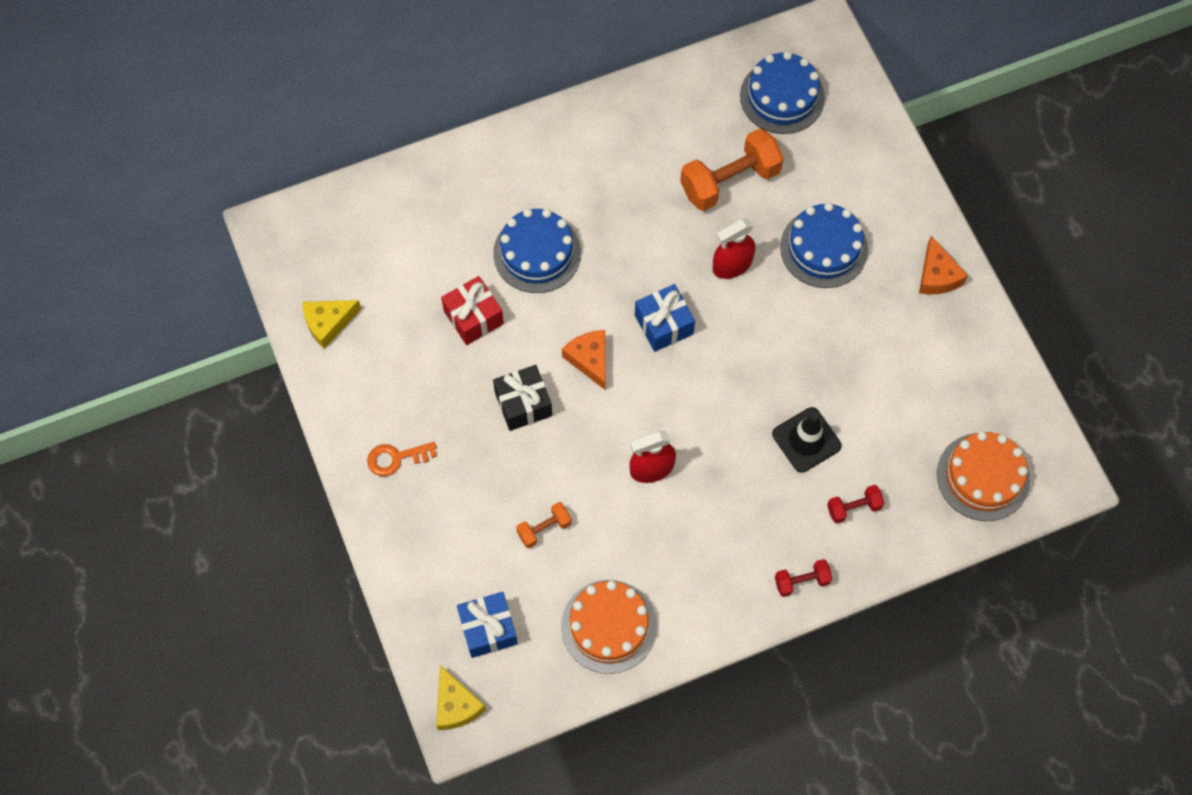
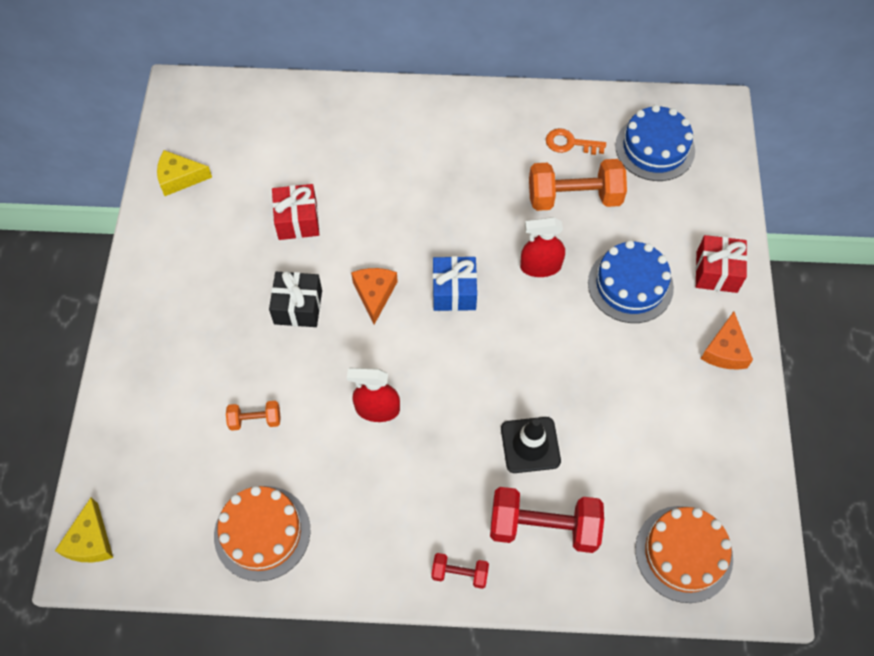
camera: 25 degrees right, 5 degrees down
(396, 458) = (168, 306): orange key -> orange key (570, 143)
(488, 629) = (157, 486): blue gift -> none
(537, 253) = (379, 191): blue cake -> none
(853, 508) = (543, 527): red dumbbell -> red dumbbell, size x2.00
(896, 201) = (716, 272): none -> red gift

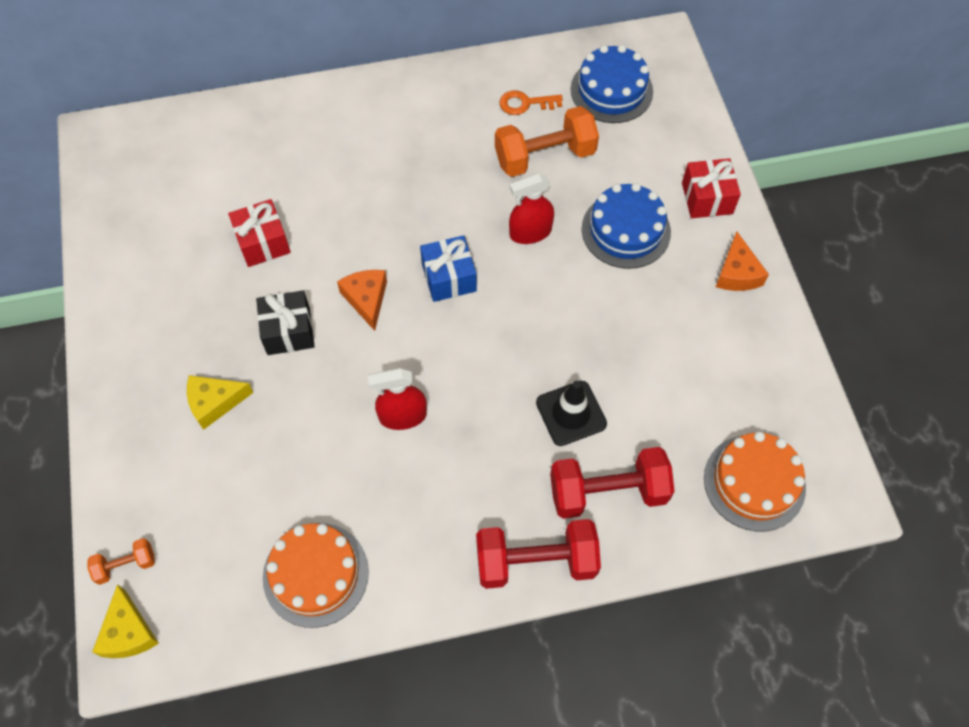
camera: 15 degrees left, 0 degrees up
(179, 178) = (121, 226): yellow cheese -> yellow cheese (215, 402)
(255, 420) = (275, 459): orange dumbbell -> orange dumbbell (126, 565)
(459, 573) = (536, 561): red dumbbell -> red dumbbell, size x2.00

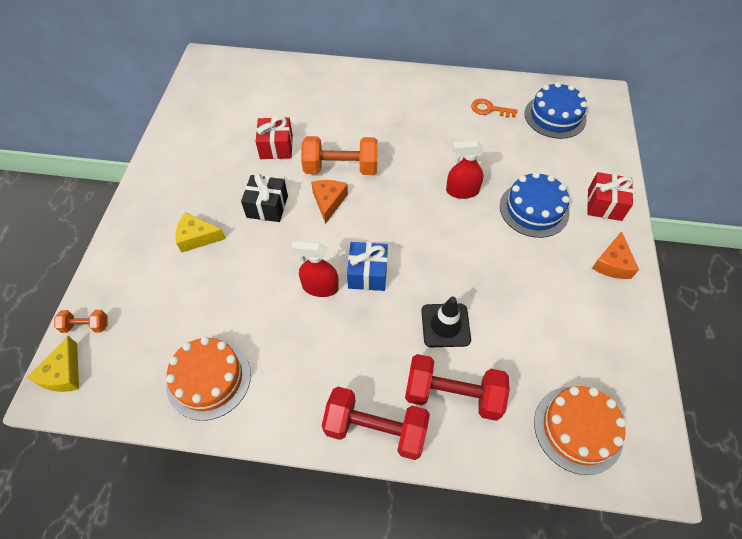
camera: 20 degrees right, 5 degrees down
(449, 278) = (392, 204): blue gift -> blue gift (367, 273)
(545, 156) = (491, 145): orange dumbbell -> orange dumbbell (341, 168)

